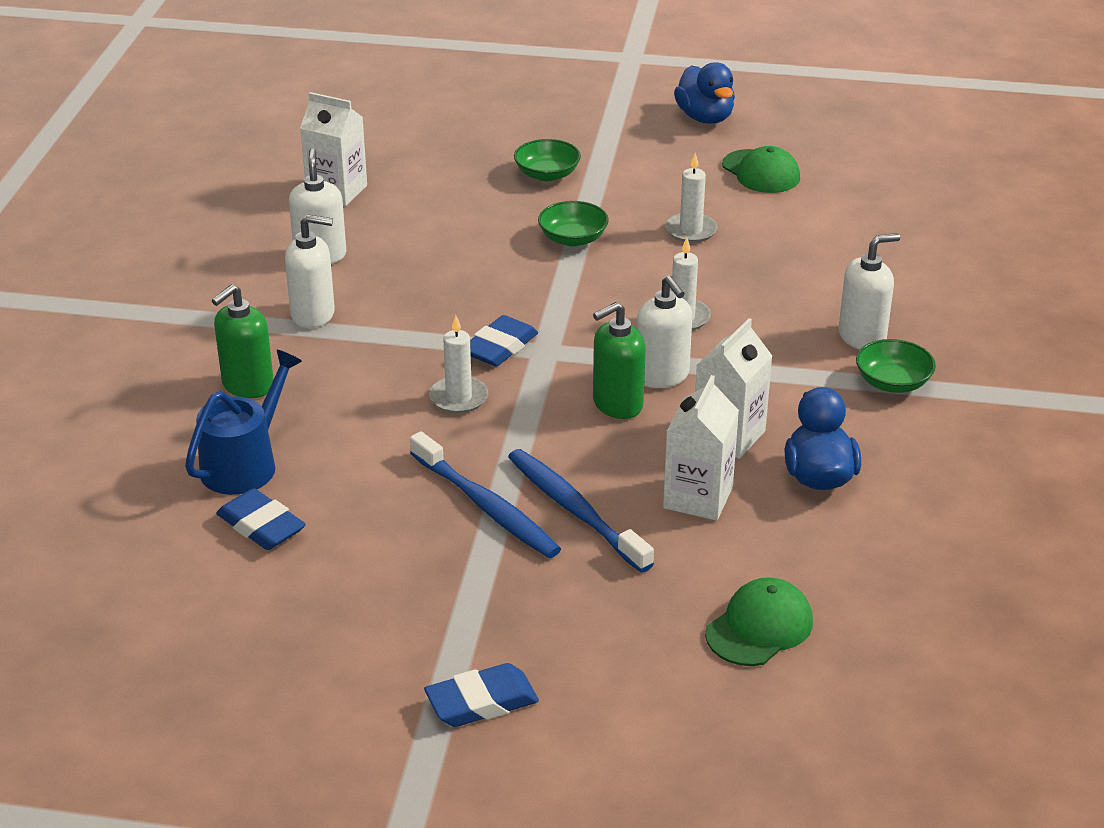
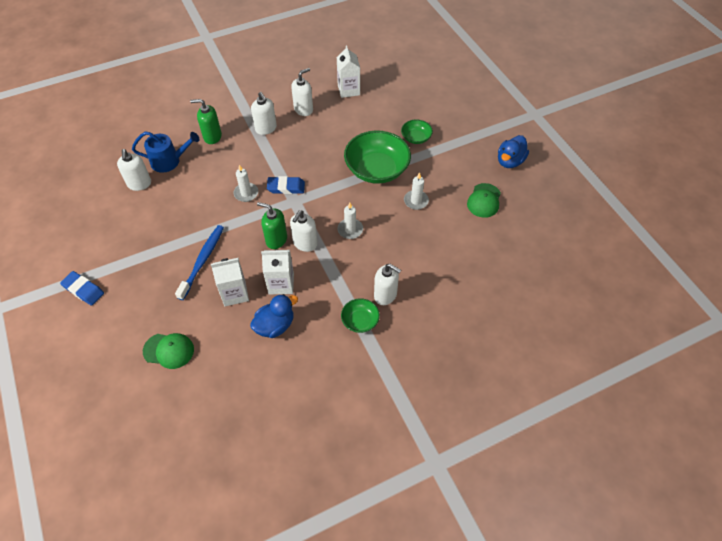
camera: 55 degrees right, 20 degrees up
(261, 526) = (139, 184): blue eraser -> white soap dispenser
(486, 506) = (188, 235): blue toothbrush -> none
(573, 239) = (377, 169): green bowl -> green bowl, size x2.02

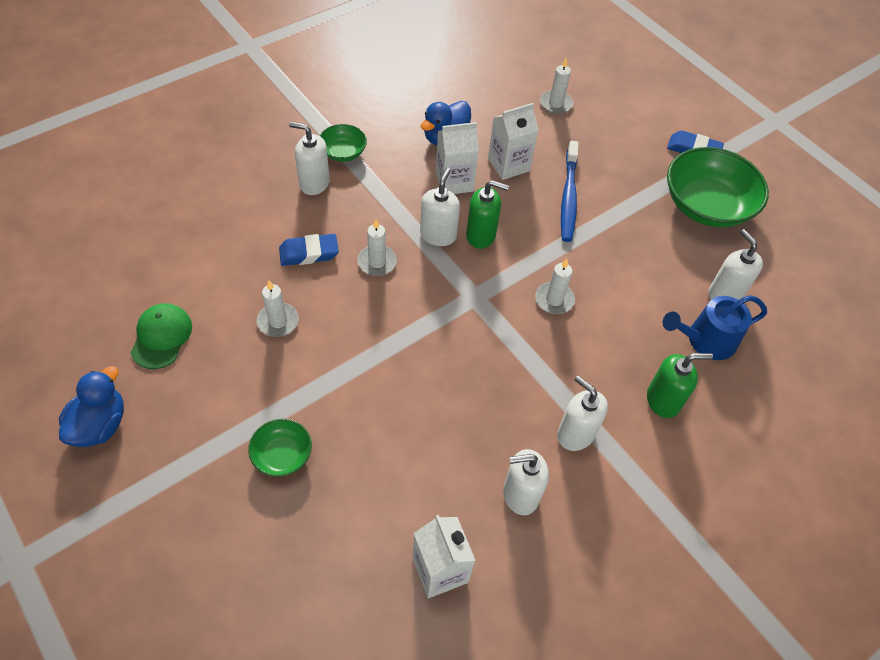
camera: 165 degrees right, 0 degrees up
(169, 350) = (556, 104): green cap -> white candle
(286, 187) = (495, 318): blue eraser -> blue eraser (309, 253)
(303, 109) = (520, 494): white soap dispenser -> white soap dispenser turned 45 degrees clockwise
(377, 169) = (350, 373): green bowl -> green bowl (706, 205)

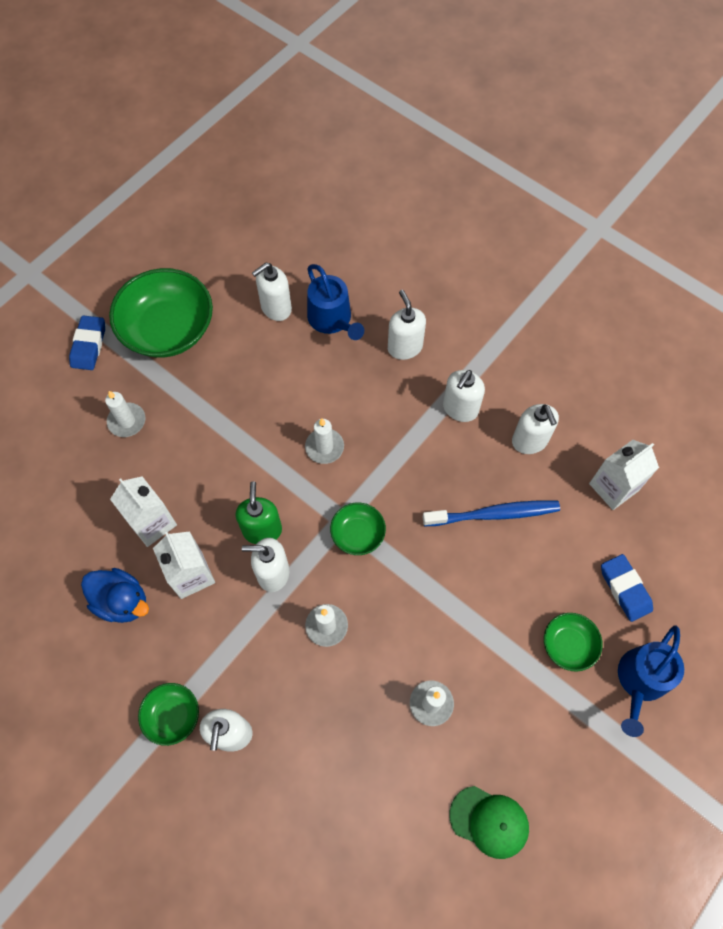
camera: 100 degrees left, 10 degrees up
(100, 425) = (605, 836): blue duck -> none
(161, 337) = (489, 821): green cap -> green cap turned 150 degrees counterclockwise
(218, 512) = (640, 681): none -> blue watering can
(309, 253) = (335, 703): blue eraser -> blue eraser (625, 589)
(456, 305) = (358, 534): none -> green bowl
(556, 104) = (40, 490): white candle -> white candle (127, 421)
(568, 197) = (186, 454): blue toothbrush -> blue toothbrush (493, 514)
(663, 400) = (405, 347): green soap dispenser -> white soap dispenser

